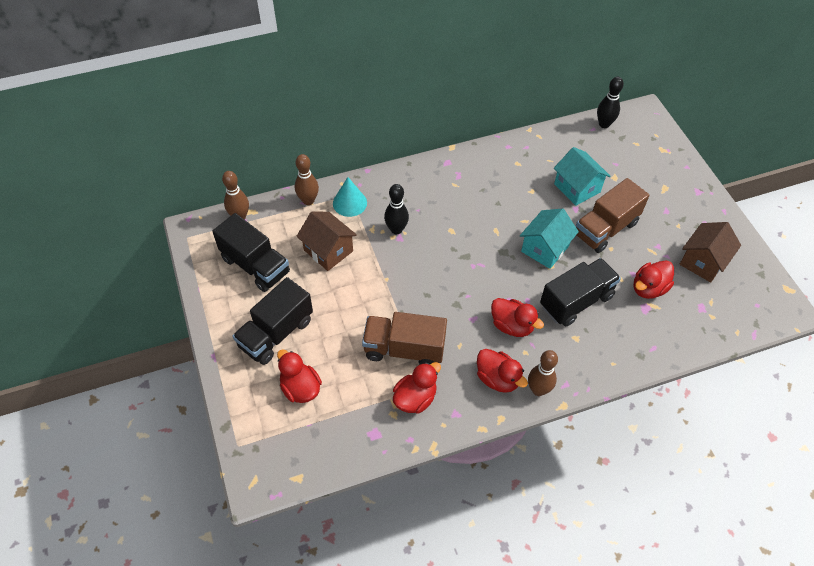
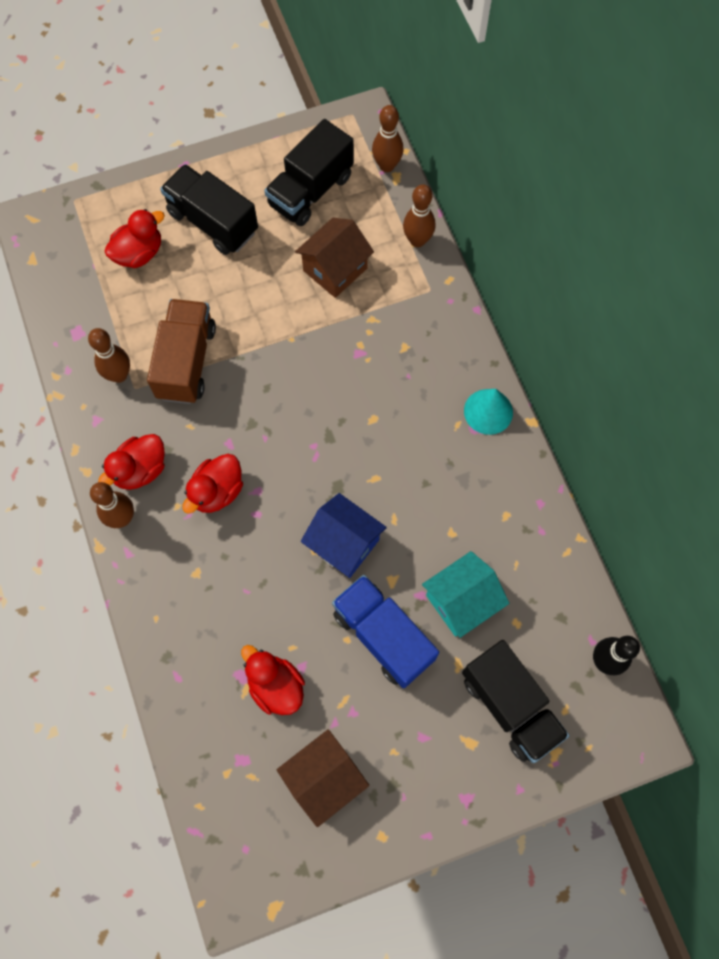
camera: 90 degrees right, 15 degrees up
(349, 203) = (416, 290): turquoise cone -> turquoise cone (488, 411)
(396, 229) = (372, 349): black bowling pin -> none
(415, 398) = (119, 375): red duck -> brown bowling pin
(545, 249) = (344, 544): turquoise house -> blue house
(576, 301) = (254, 579): black truck -> black truck (510, 705)
(605, 229) = (383, 635): brown truck -> blue truck
(703, 262) = (324, 778): brown house -> brown house turned 75 degrees counterclockwise

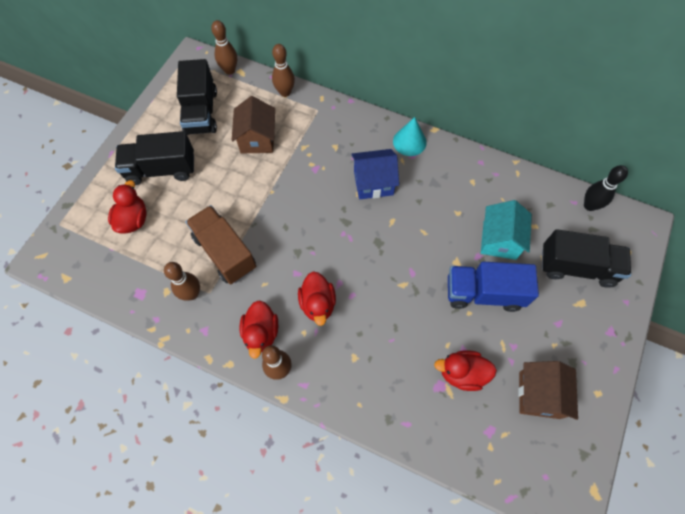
camera: 45 degrees left, 5 degrees down
(344, 544) = (413, 267): blue house -> blue house (373, 183)

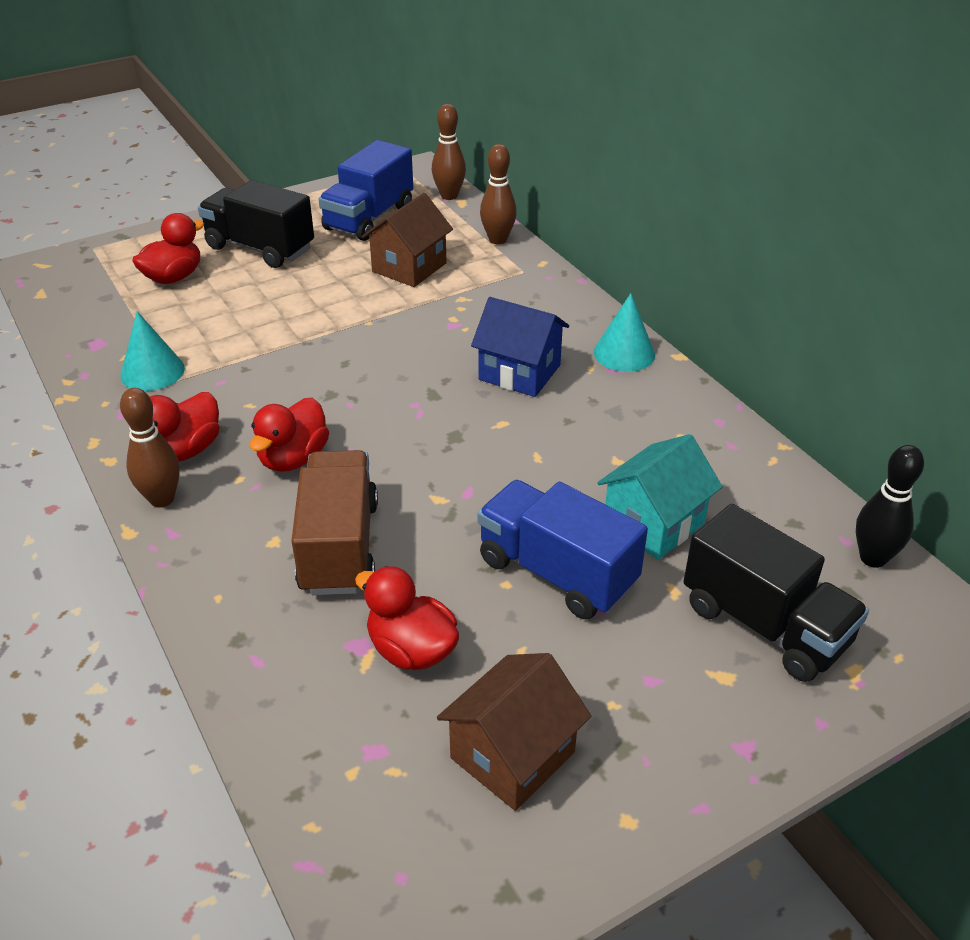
camera: 35 degrees right, 25 degrees down
(192, 294) = (152, 372): brown bowling pin -> turquoise cone
(201, 112) = (369, 218): black truck -> blue truck
(225, 252) = (239, 352): brown truck -> brown truck (339, 546)

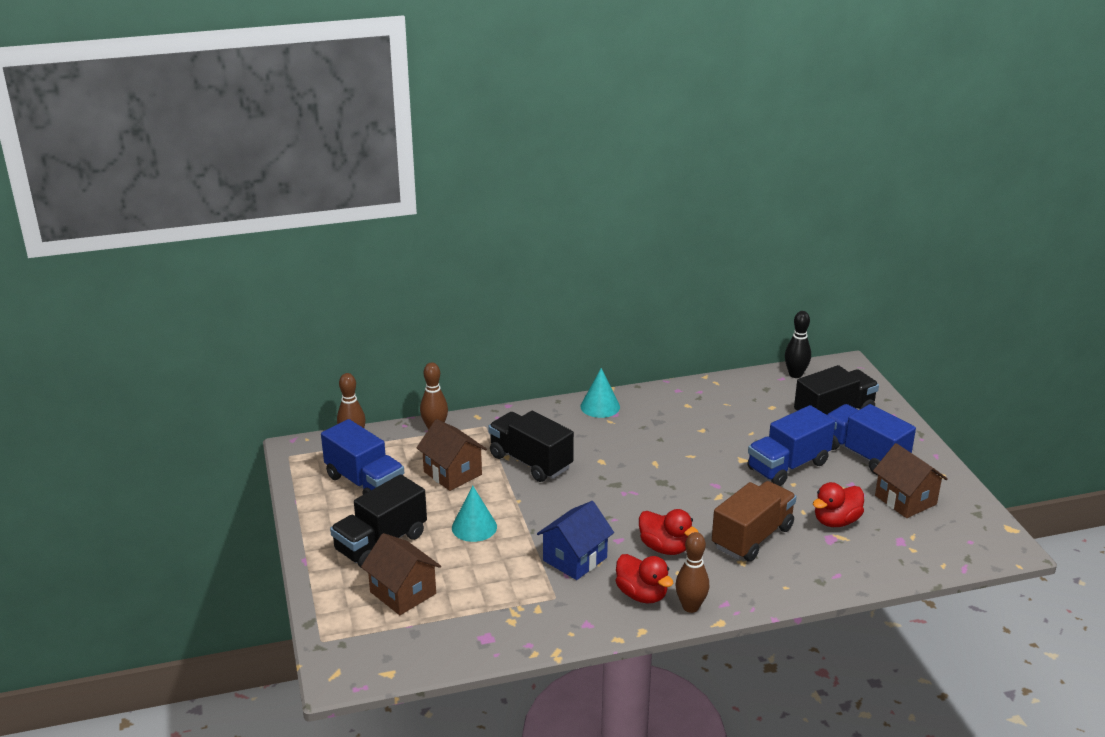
camera: 75 degrees left, 10 degrees down
(152, 372) = (539, 608): turquoise cone -> turquoise cone (474, 527)
(173, 277) = (403, 593): red duck -> brown house
(339, 546) = (752, 537): brown truck -> brown truck turned 120 degrees clockwise
(457, 317) = (530, 462): none -> black truck
(519, 372) = (605, 447): blue house -> blue house (575, 559)
(643, 680) = (864, 455): none -> blue truck
(654, 523) = (757, 429): turquoise house -> none

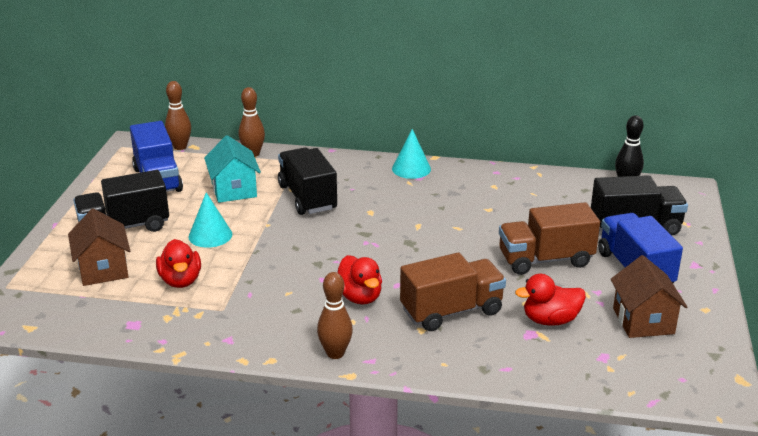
camera: 25 degrees right, 0 degrees up
(452, 473) = (234, 190): brown house -> turquoise house
(575, 559) = (270, 283): blue house -> none
(642, 595) = (300, 330): red duck -> red duck (180, 280)
(788, 466) = (545, 260): blue truck -> brown truck

